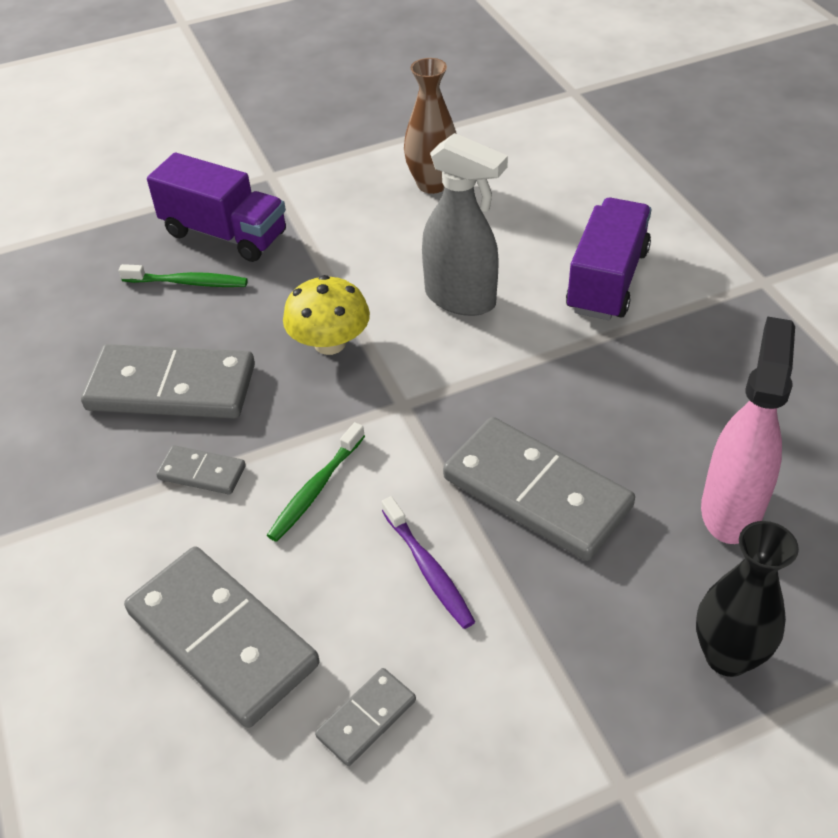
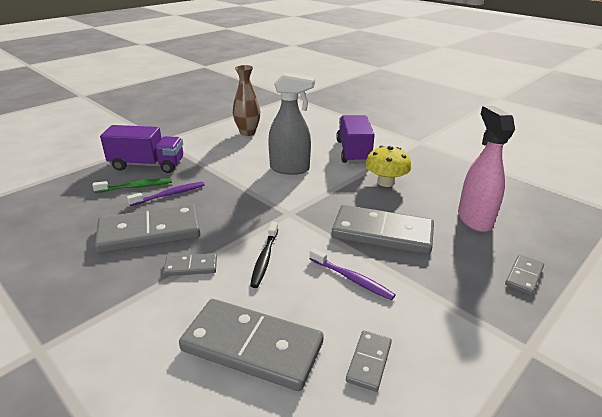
camera: 25 degrees left, 15 degrees down
(232, 313) = (170, 194): none -> purple toothbrush
(315, 489) = (265, 258): green toothbrush -> black toothbrush
(330, 343) = (233, 197): yellow mushroom -> yellow mushroom (385, 182)
(727, 656) = (524, 276): black vase -> grey domino

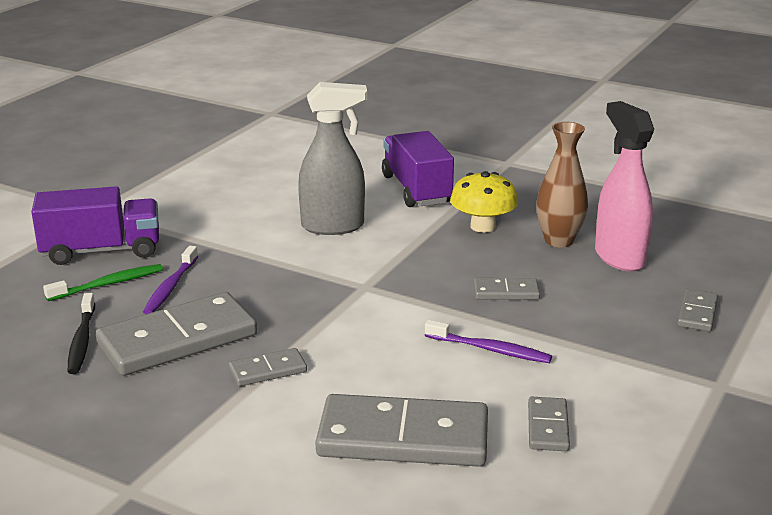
camera: 15 degrees left, 5 degrees down
(170, 194) = (170, 287): purple toothbrush -> purple toothbrush turned 150 degrees clockwise
(247, 132) = (233, 181): brown vase -> brown vase (559, 241)
(265, 258) = (364, 345): black toothbrush -> black toothbrush (82, 341)
(382, 233) = (506, 292): grey domino -> grey domino, size x0.47

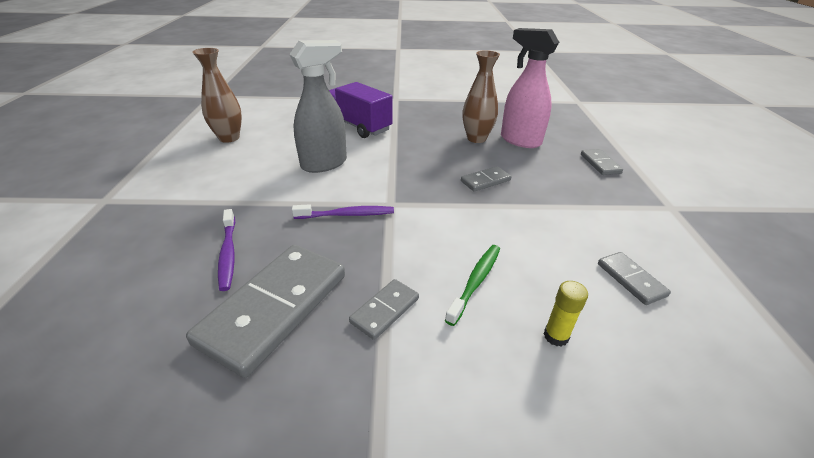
camera: 30 degrees left, 10 degrees up
(82, 341) = (170, 348): black toothbrush -> none
(101, 251) = (133, 237): purple truck -> none
(108, 284) = (161, 270): green toothbrush -> green toothbrush (475, 281)
(253, 172) = (229, 138): none -> brown vase
(403, 438) = (556, 336): grey domino -> yellow glue stick
(482, 226) = (423, 140): yellow mushroom -> none
(490, 349) = (524, 228): purple toothbrush -> purple toothbrush (347, 215)

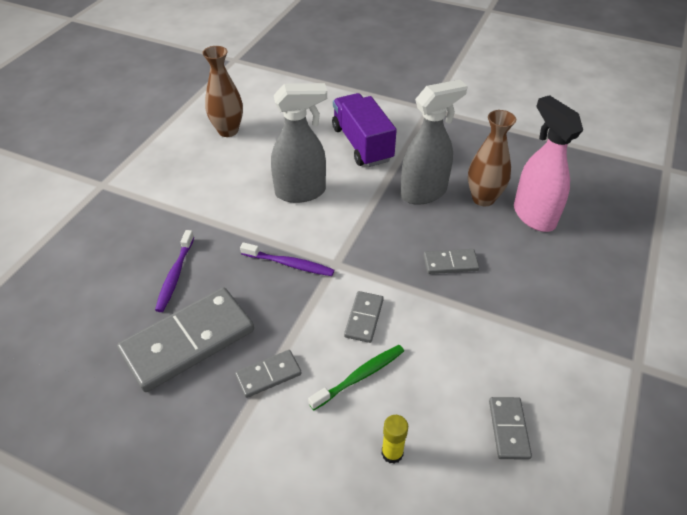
camera: 25 degrees right, 10 degrees up
(429, 144) = (424, 193): none -> grey spray bottle
(600, 164) = (605, 278): grey domino -> grey domino (364, 318)

